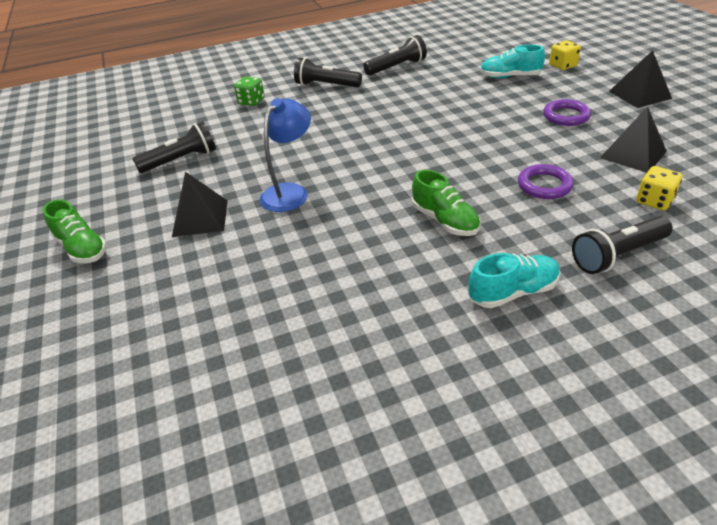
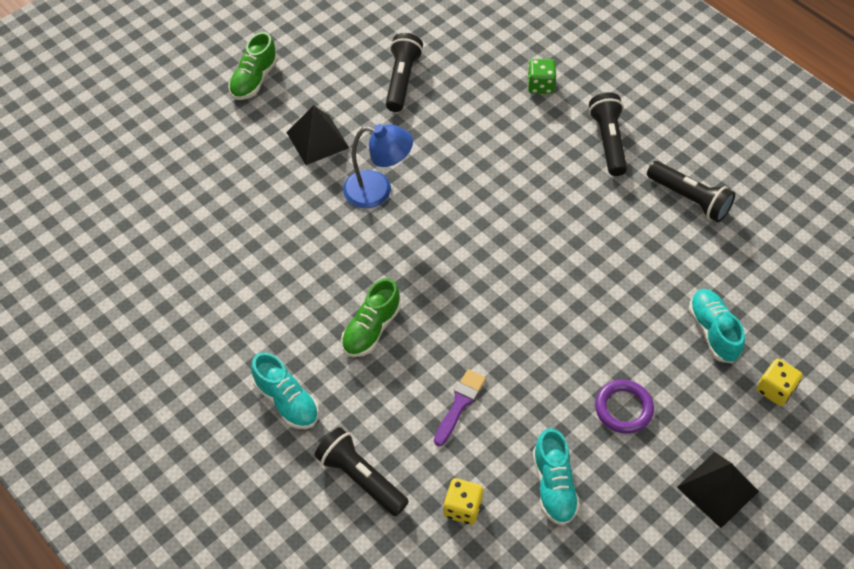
camera: 65 degrees right, 15 degrees up
(181, 160) = (402, 80): black flashlight -> black flashlight turned 120 degrees counterclockwise
(544, 185) = (460, 404): purple ring -> purple brush
(633, 154) = (553, 485): black pyramid -> turquoise shoe

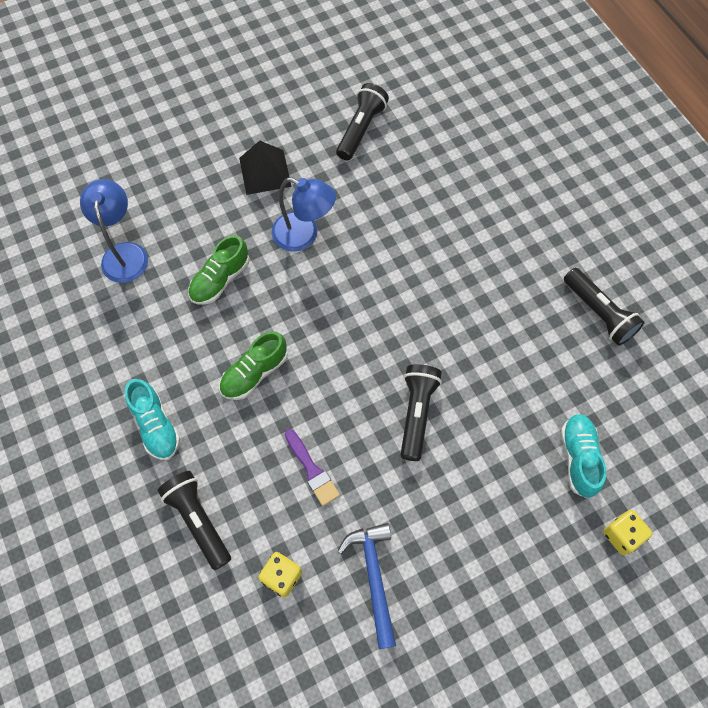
camera: 15 degrees right, 10 degrees up
(197, 247) = (124, 253): none -> blue lamp
(254, 79) = (226, 99): green shoe -> green shoe (220, 279)
(460, 404) = (312, 470): purple brush -> purple brush turned 105 degrees clockwise
(540, 85) = (490, 163): green dice -> none
(553, 485) = (374, 577): turquoise shoe -> blue hammer
(608, 141) = (537, 235): black flashlight -> black flashlight (416, 413)
(623, 408) = (466, 516): purple ring -> none
(717, 489) = (531, 625): black pyramid -> none

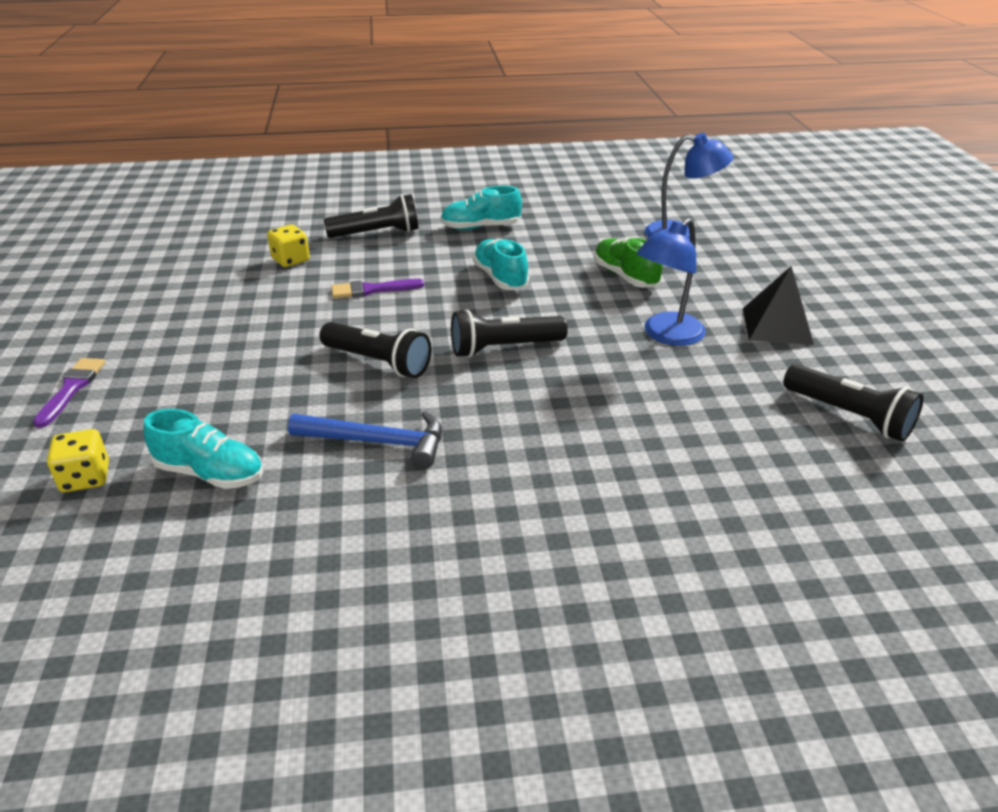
camera: 110 degrees right, 30 degrees down
(254, 373) = (500, 278): green shoe -> turquoise shoe
(374, 577) = (239, 302): blue hammer -> blue hammer (377, 442)
(548, 627) = (71, 389): none -> purple brush
(598, 313) = (399, 578): black flashlight -> black flashlight (504, 348)

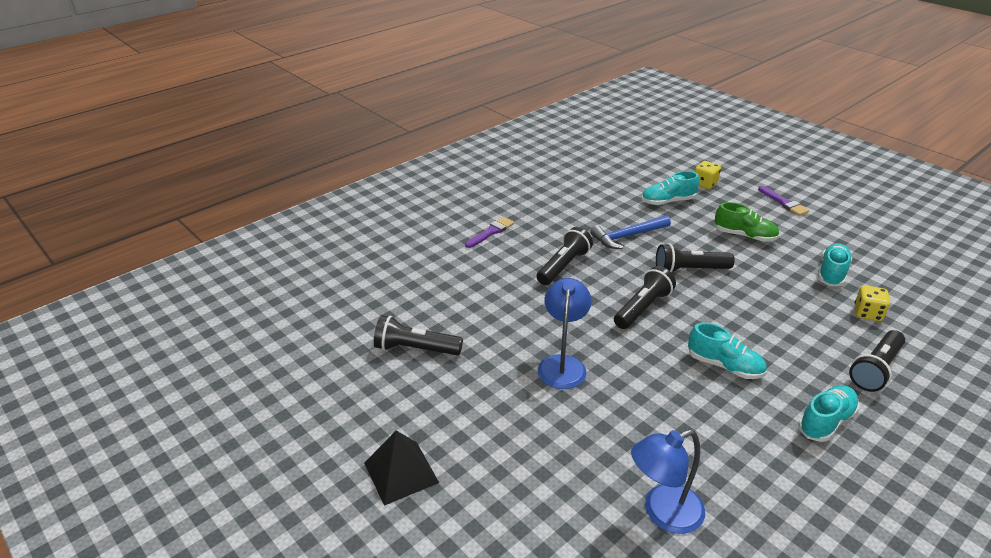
camera: 145 degrees right, 0 degrees up
(237, 296) = (832, 273): none -> turquoise shoe
(372, 290) = (778, 314): purple brush -> purple brush (491, 232)
(537, 439) = (563, 266): none -> black flashlight
(625, 276) = (646, 415): green shoe -> green shoe (744, 236)
(777, 326) = (496, 412): black pyramid -> black pyramid (401, 472)

